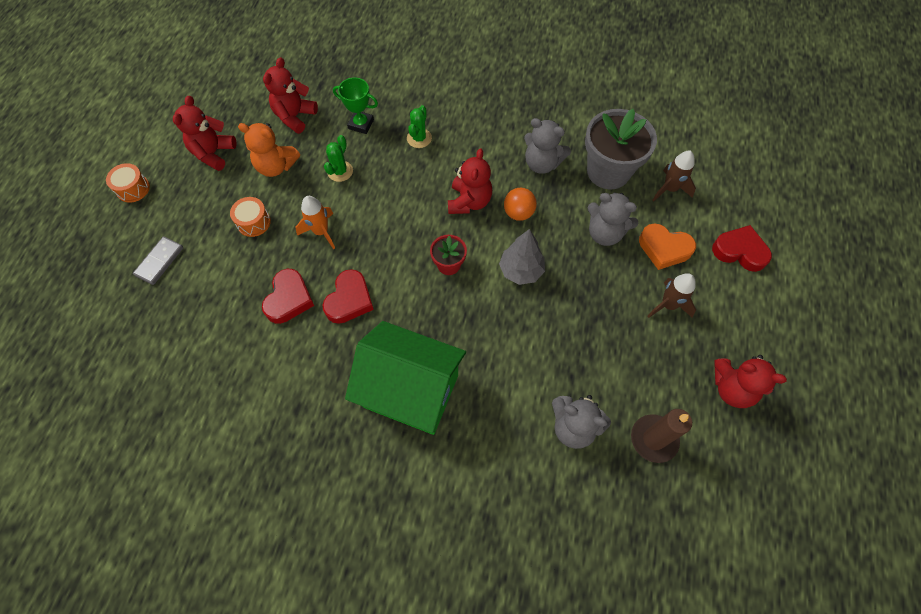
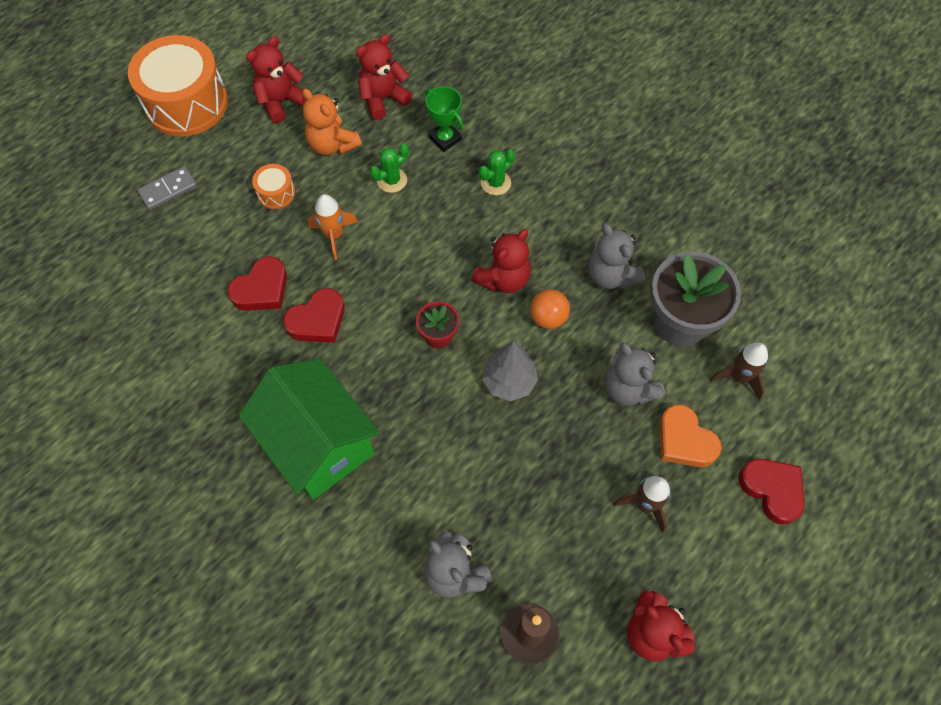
camera: 30 degrees right, 0 degrees up
(133, 189) = (187, 103): orange drum -> orange drum, size x2.28

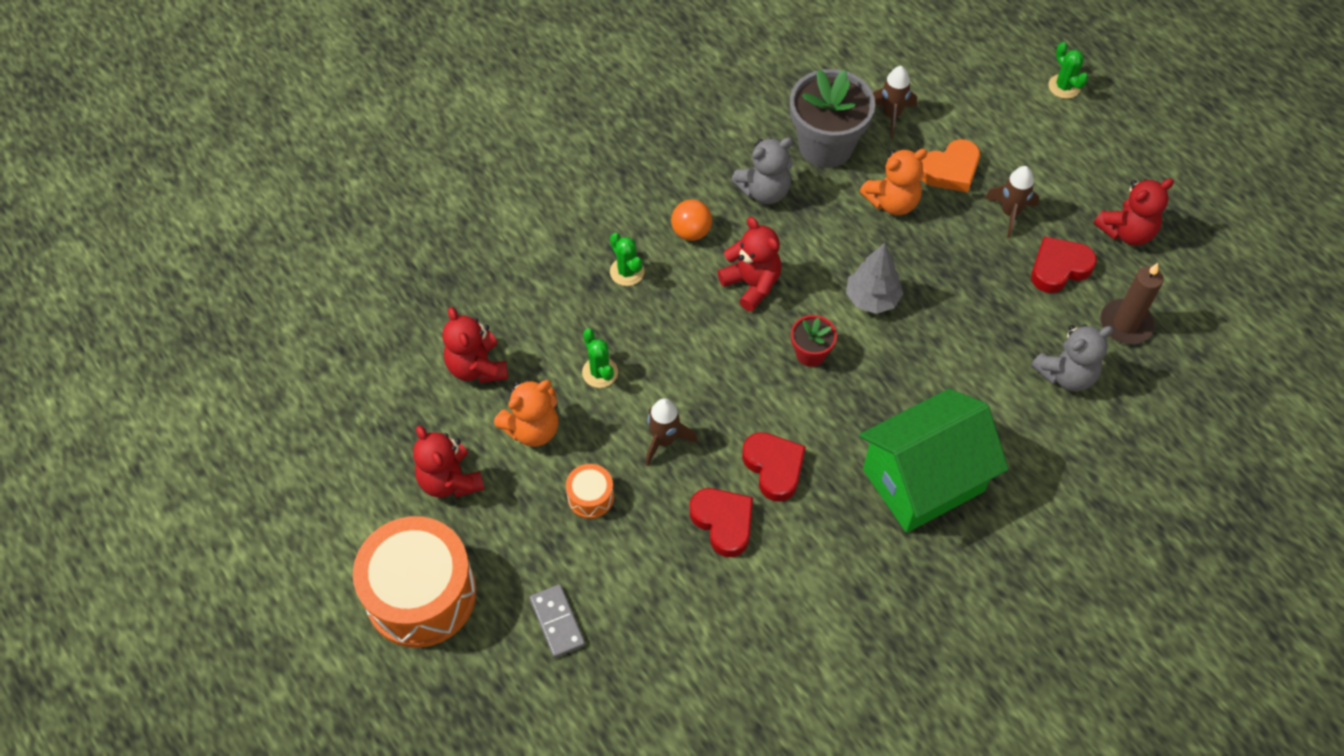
camera: 80 degrees left, 5 degrees down
(334, 235) = (664, 440): orange rocket -> brown rocket
(445, 139) = (553, 311): green trophy -> none
(548, 318) = (804, 253): orange ball -> orange ball (691, 232)
(628, 388) = (892, 202): grey teddy bear -> orange teddy bear
(772, 490) = (1003, 118): red heart -> red heart (1059, 268)
(840, 554) = (1064, 86): none -> green cactus

